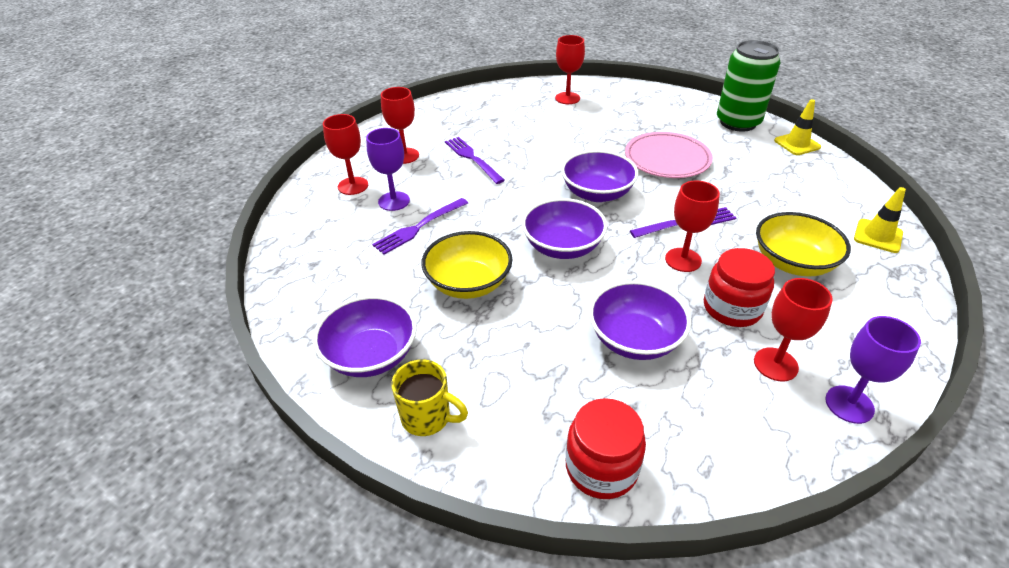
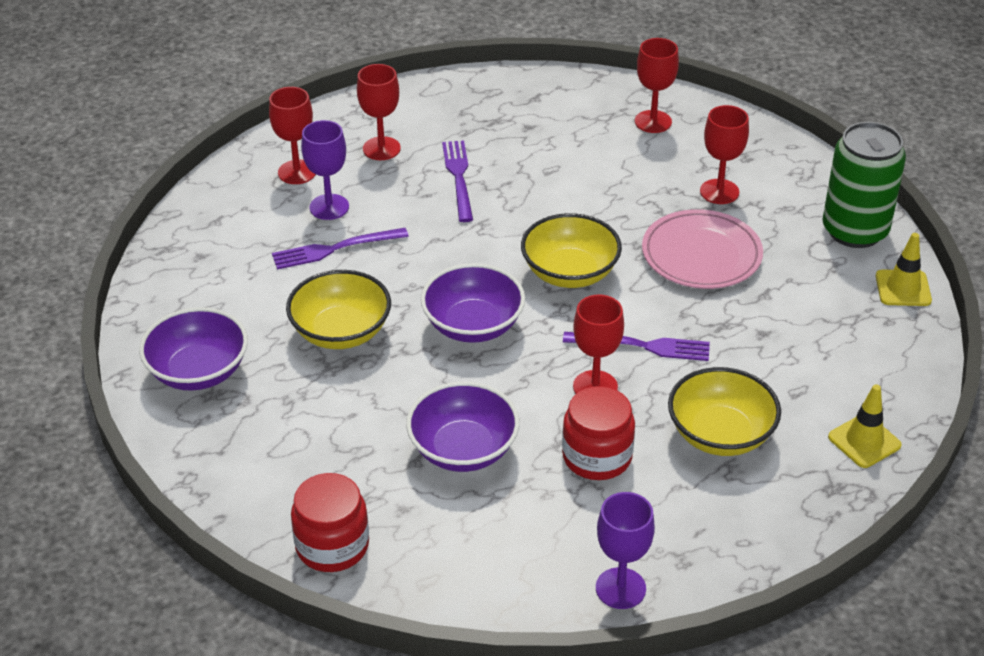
camera: 25 degrees right, 0 degrees up
(427, 417) = (212, 446): yellow mug -> none
(597, 193) = (570, 273): purple bowl -> yellow bowl
(775, 364) = (585, 526): red goblet -> red goblet (719, 192)

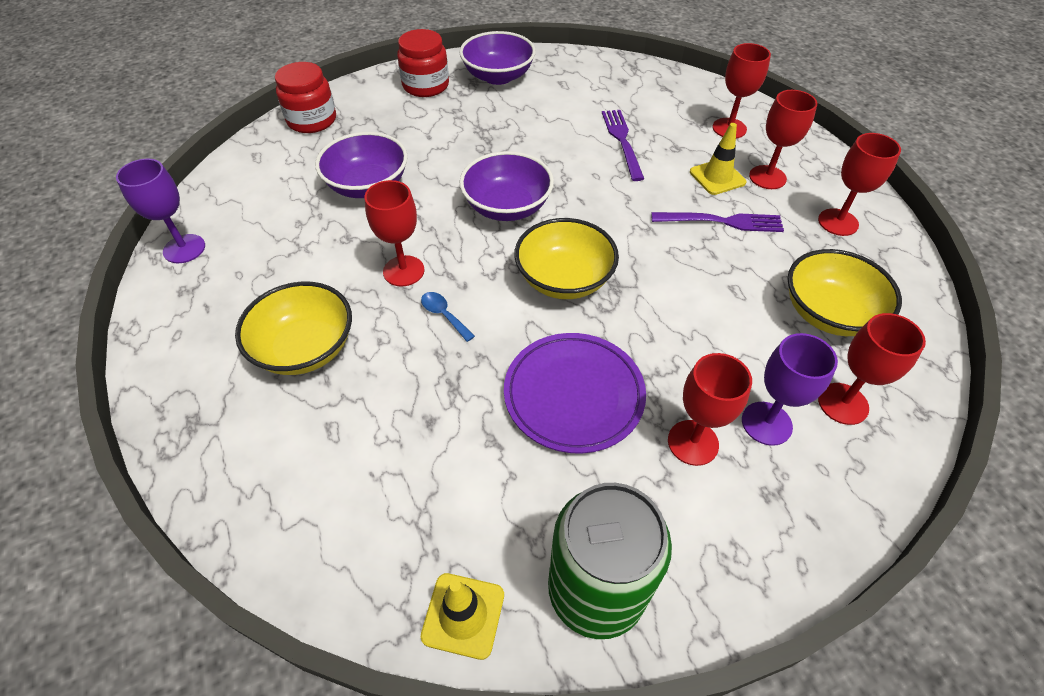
camera: 100 degrees right, 10 degrees up
(329, 207) = (679, 142): purple goblet -> purple goblet (766, 423)
(341, 332) = (520, 138): yellow bowl -> yellow bowl (828, 313)
(441, 111) = (838, 222): none -> red goblet
(597, 457) = (322, 258): red jar -> red jar (426, 86)
(644, 346) = (444, 315): purple fork -> blue spoon
(701, 255) = (573, 395): pink plate -> purple plate
(864, 441) = (234, 472): yellow traffic cone -> yellow traffic cone (717, 177)

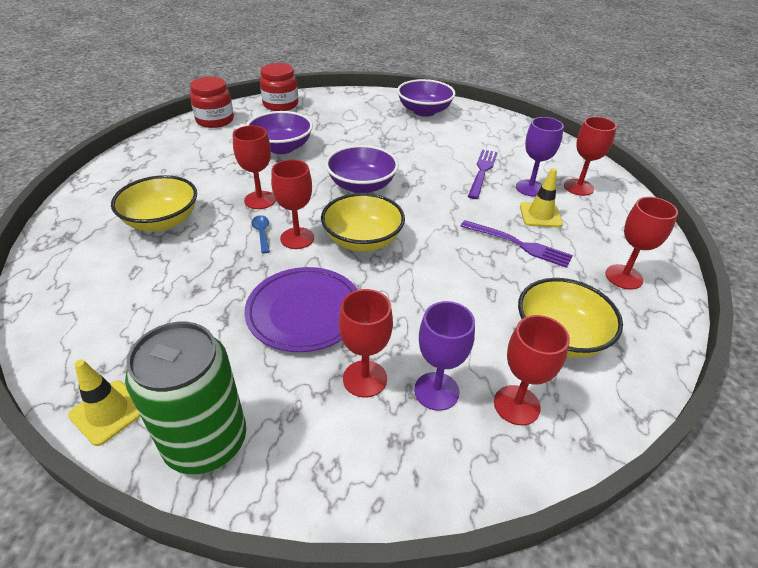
camera: 25 degrees right, 10 degrees down
(184, 249) = (147, 148): purple goblet -> purple goblet (530, 188)
(426, 86) = (369, 104): red jar -> red jar (215, 120)
(767, 177) = (584, 228): red goblet -> red goblet (297, 238)

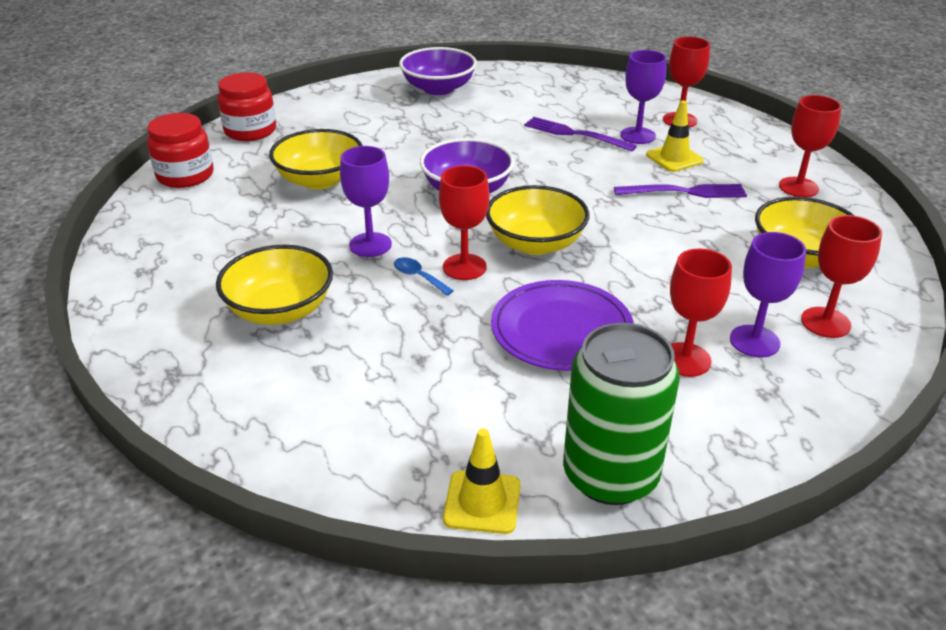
camera: 30 degrees left, 5 degrees down
(260, 200) = (370, 245): red goblet -> purple goblet
(282, 147) = (319, 180): purple bowl -> yellow bowl
(482, 171) = (574, 134): purple fork -> purple fork turned 45 degrees counterclockwise

